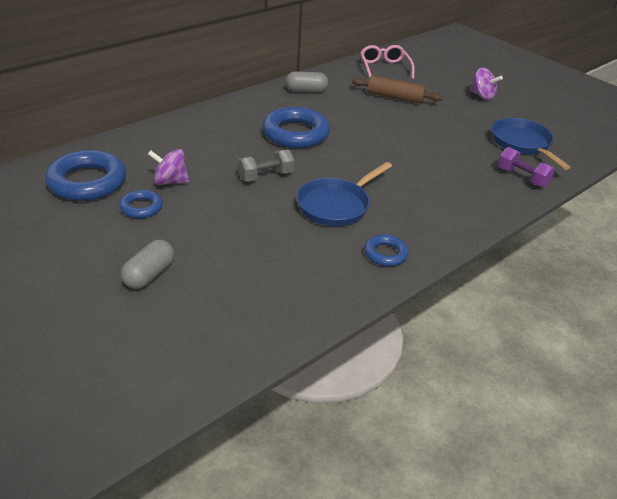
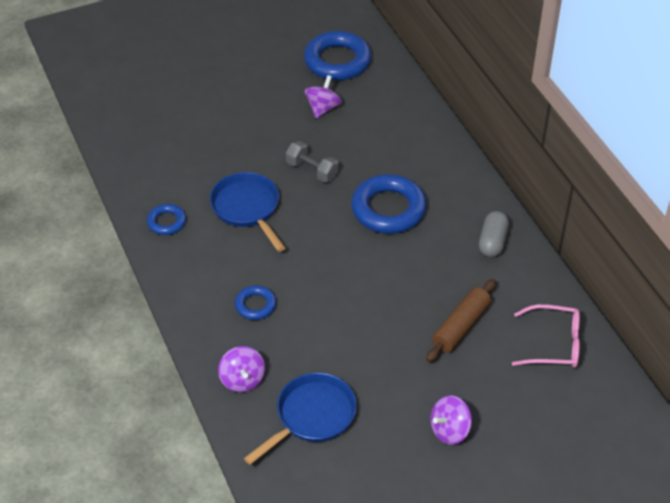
camera: 110 degrees right, 10 degrees up
(141, 207) = (288, 88): blue ring -> blue ring (255, 305)
(149, 274) = (201, 86): grey capsule -> none
(265, 176) = (312, 170): grey dumbbell -> grey dumbbell turned 45 degrees counterclockwise
(522, 144) = (312, 416): blue pan -> blue pan turned 45 degrees counterclockwise
(522, 177) = (242, 380): purple dumbbell -> purple spinning top

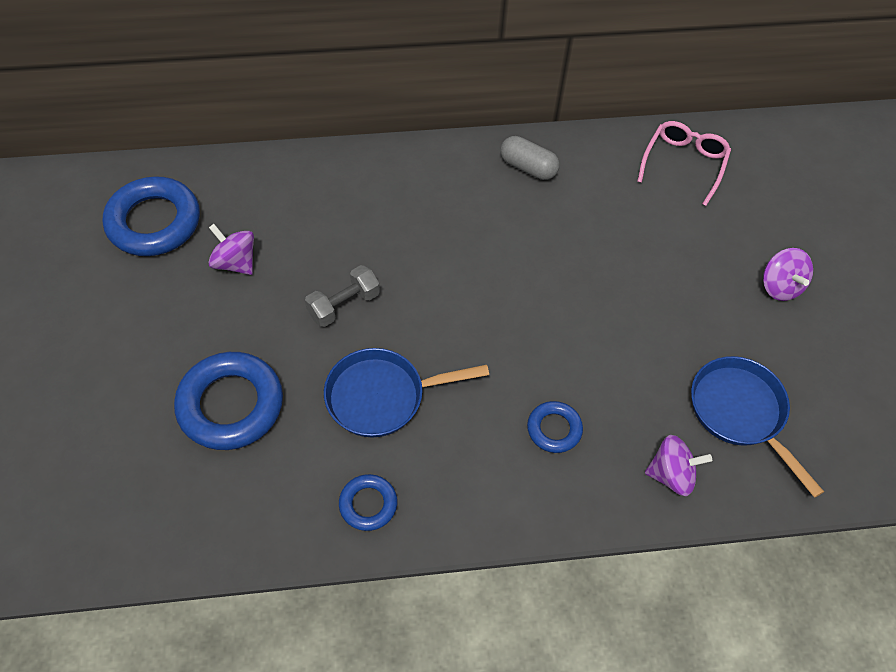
camera: 75 degrees left, 10 degrees up
(388, 209) = (442, 246): blue ring -> blue ring (231, 405)
(461, 326) = (641, 233): brown rolling pin -> none

